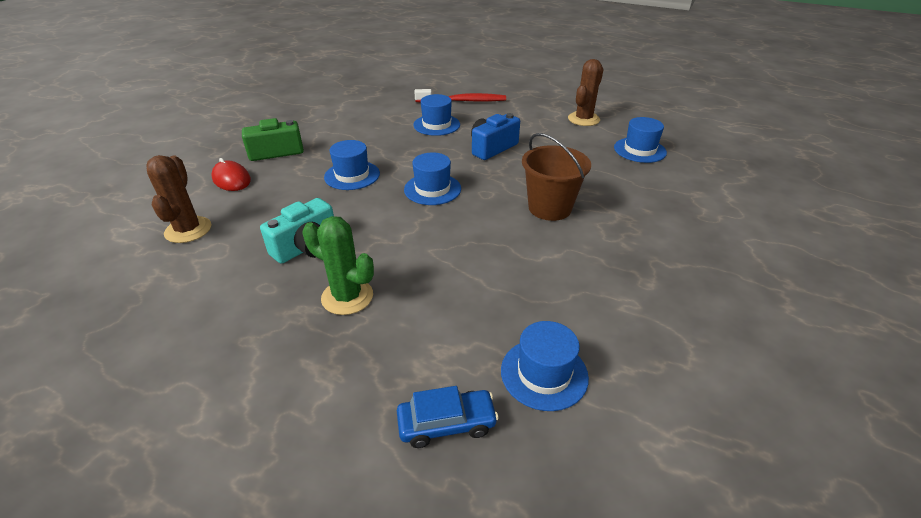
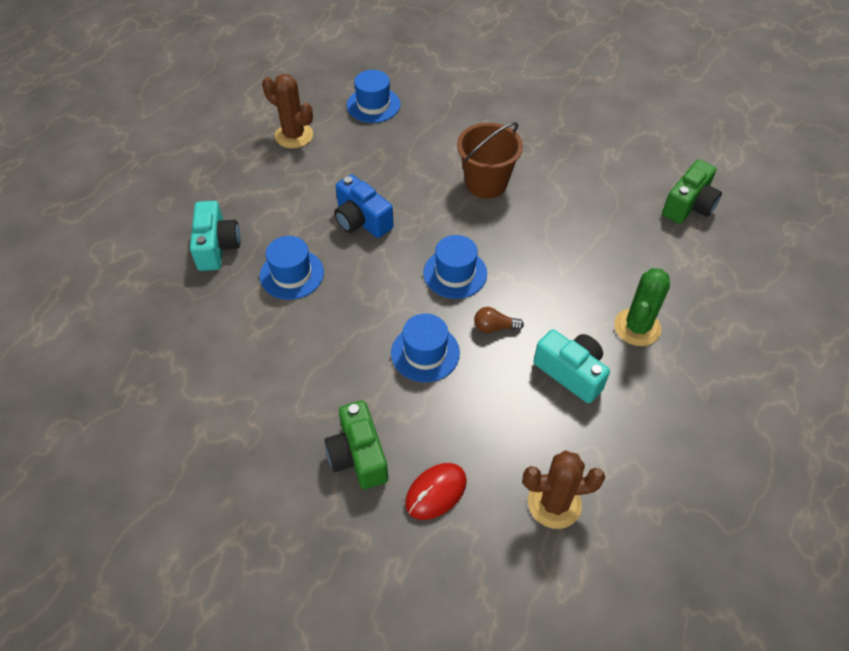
camera: 90 degrees left, 15 degrees up
(369, 207) = (494, 327): none -> brown light bulb
(446, 424) = (743, 256): blue car -> none
(463, 101) = (217, 247): red toothbrush -> turquoise camera
(544, 373) = (689, 205): blue hat -> green camera

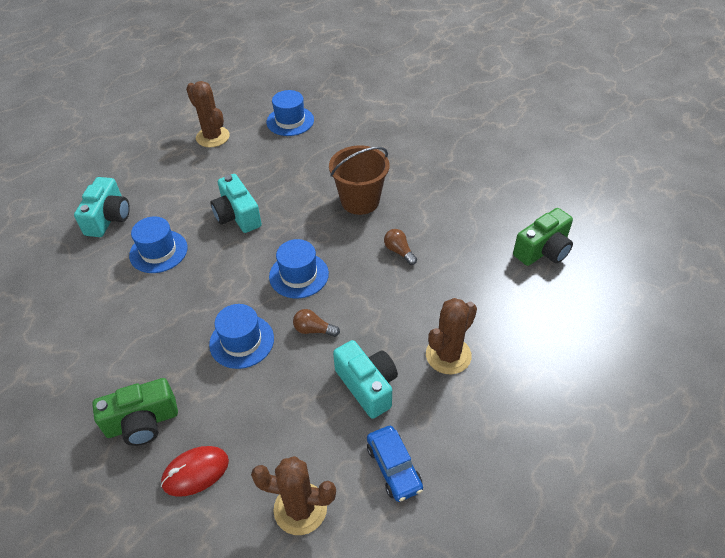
camera: 15 degrees right, 5 degrees down
(358, 455) = (142, 422): green camera -> green camera turned 105 degrees counterclockwise
(361, 220) = (237, 216): blue camera -> turquoise camera
(548, 231) = (399, 251): none -> brown light bulb
(627, 445) = (394, 467): none -> blue car
(637, 327) = (448, 355): green cactus -> brown cactus

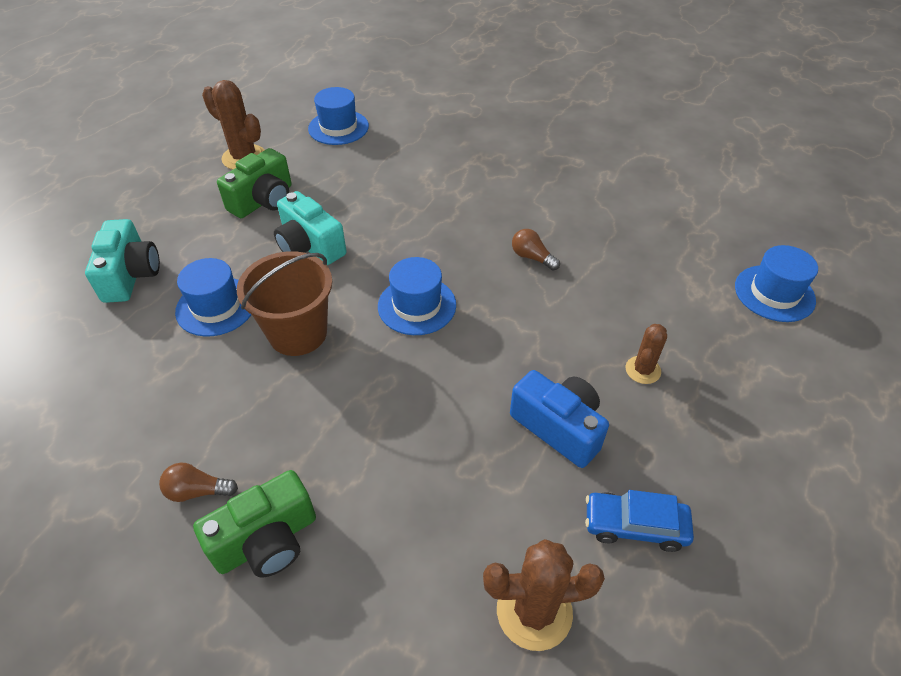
camera: 15 degrees left, 0 degrees up
(195, 472) = (368, 594): red mouse -> none
(241, 341) = (371, 402): blue hat -> blue hat (774, 293)
(313, 330) = (462, 370): brown light bulb -> brown light bulb (198, 491)
(360, 201) = (461, 206): brown bucket -> brown bucket (298, 333)
(367, 386) = (558, 427): turquoise camera -> blue camera
(394, 467) = (635, 526): blue car -> blue car turned 135 degrees clockwise
(448, 355) = (643, 370): brown cactus -> brown cactus, size x0.60
(543, 250) = (699, 230): green camera -> green camera (263, 200)

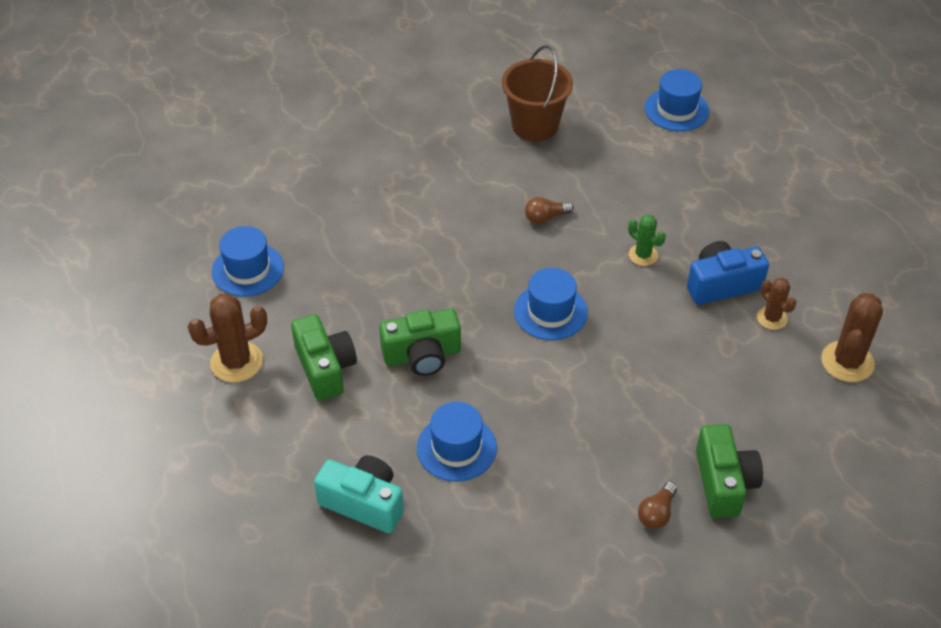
camera: 60 degrees left, 0 degrees up
(298, 333) = (530, 400): brown bucket -> brown bucket (535, 125)
(310, 246) = (422, 355): turquoise camera -> green camera
(545, 344) = (643, 255): none -> green cactus
(635, 526) = (817, 286): blue car -> none
(643, 370) = (700, 216): brown cactus -> brown cactus (772, 318)

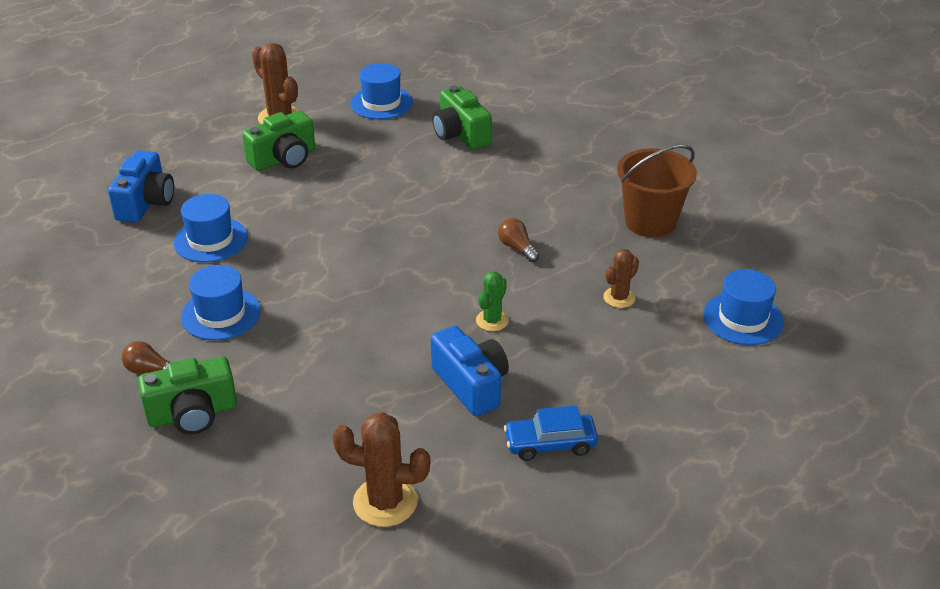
camera: 75 degrees right, 10 degrees down
(364, 503) = (146, 203): turquoise camera -> blue camera
(422, 355) = (311, 204): green camera -> green camera (460, 134)
(550, 312) = (389, 269): blue hat -> blue hat (221, 314)
(772, 318) = (434, 430): brown cactus -> brown cactus (619, 298)
(797, 252) = (550, 444): none -> blue car

